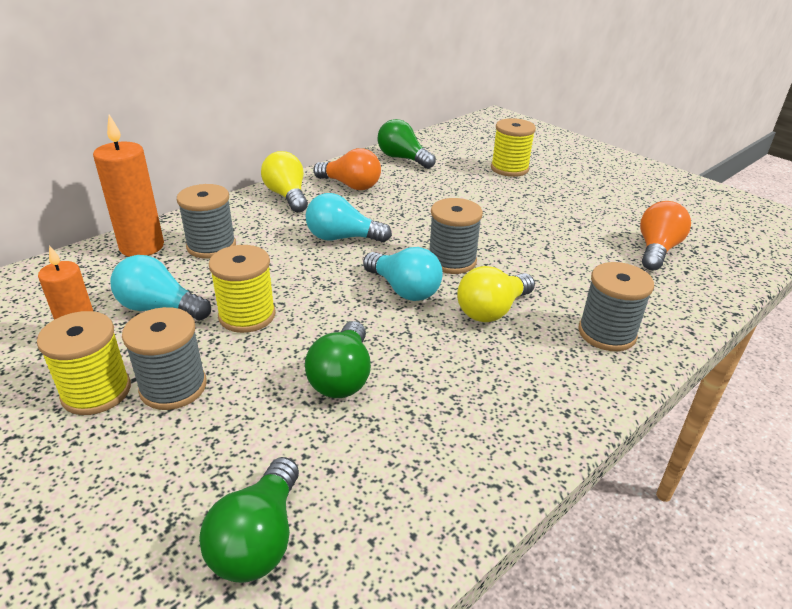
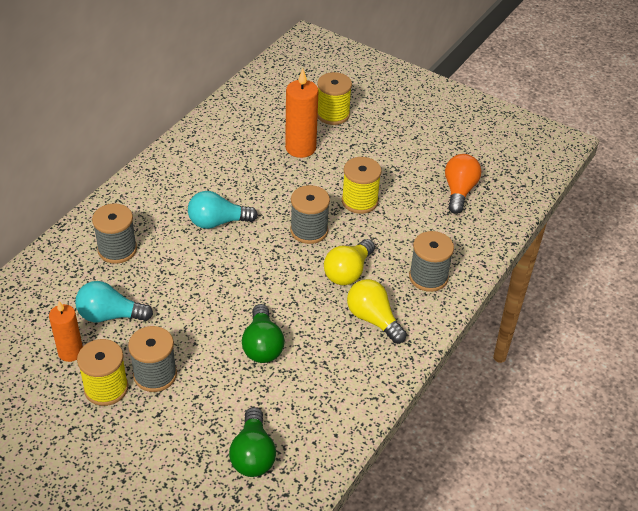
camera: 15 degrees left, 10 degrees up
(142, 247) = (61, 260): orange candle -> orange candle (300, 148)
(247, 315) = (177, 310): yellow spool -> yellow spool (359, 201)
(287, 196) = (153, 182): yellow light bulb -> yellow light bulb (373, 319)
(351, 185) = (203, 160): orange light bulb -> none
(403, 158) = (237, 116): green light bulb -> none
(404, 289) = (281, 265): turquoise light bulb -> none

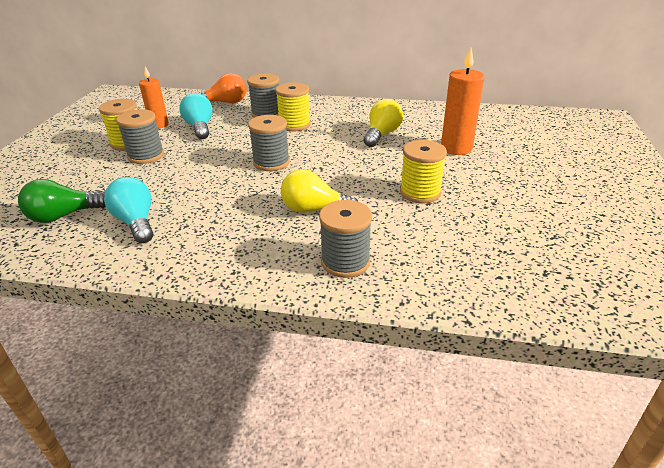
camera: 70 degrees right, 10 degrees down
(217, 222) = (326, 138): turquoise light bulb -> turquoise light bulb (136, 222)
(262, 345) = (194, 190): green light bulb -> none
(309, 230) = (353, 177): grey spool -> grey spool (271, 162)
(333, 114) = (523, 151): yellow spool -> yellow spool (294, 125)
(373, 319) = (257, 240): yellow light bulb -> yellow light bulb (382, 135)
(459, 191) = (511, 252): orange light bulb -> orange light bulb (226, 102)

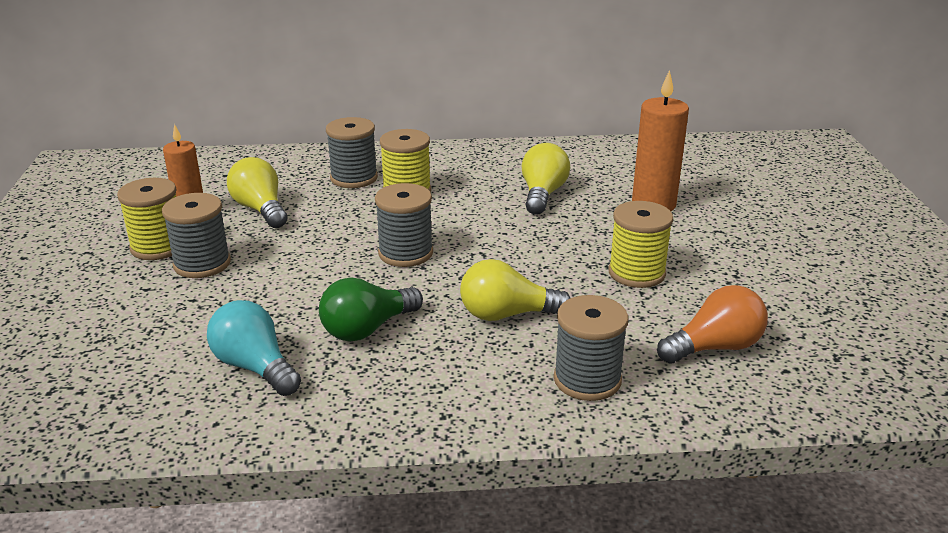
camera: 15 degrees left, 5 degrees down
(64, 216) = (131, 373): green light bulb -> green light bulb (367, 329)
(200, 127) = (260, 209): turquoise light bulb -> yellow light bulb
(226, 102) = (277, 165): orange light bulb -> orange light bulb (715, 347)

